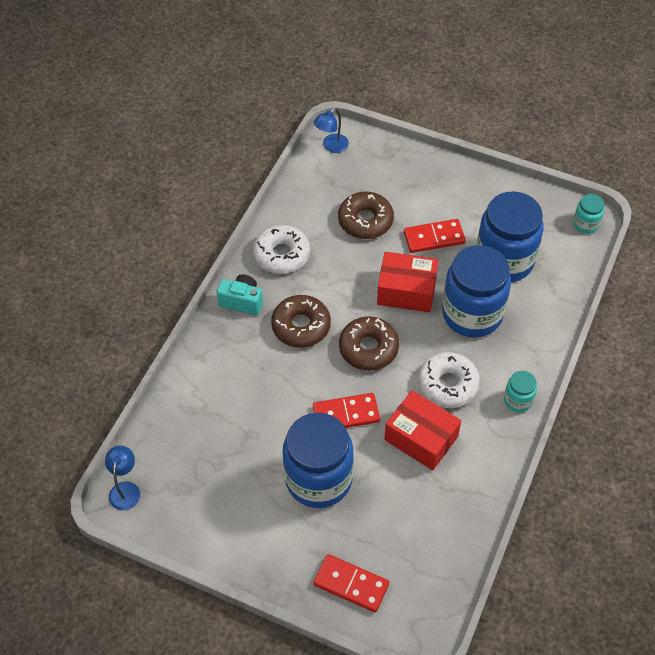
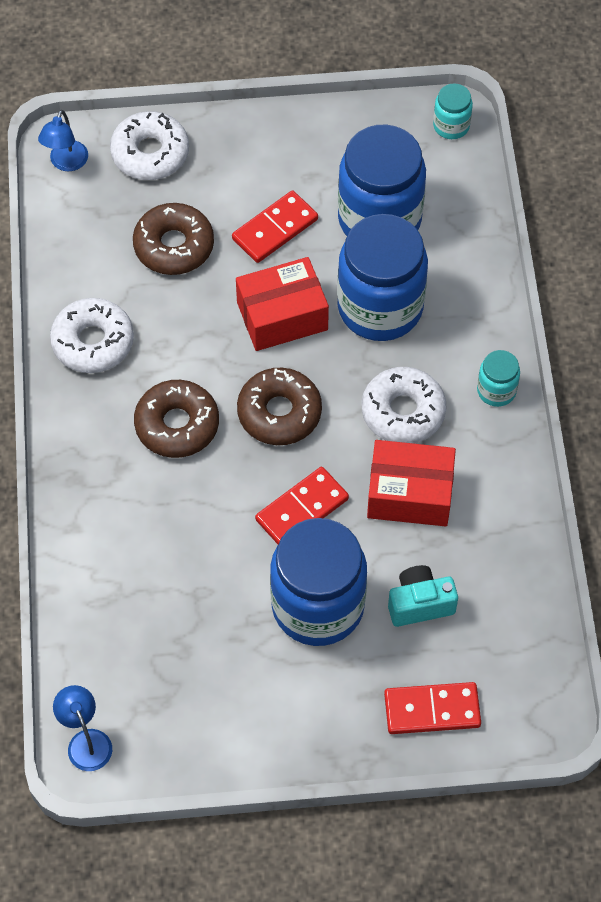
camera: 30 degrees left, 5 degrees up
(242, 302) = (80, 429): turquoise camera -> turquoise camera (420, 604)
(385, 162) = (150, 153): none -> white donut

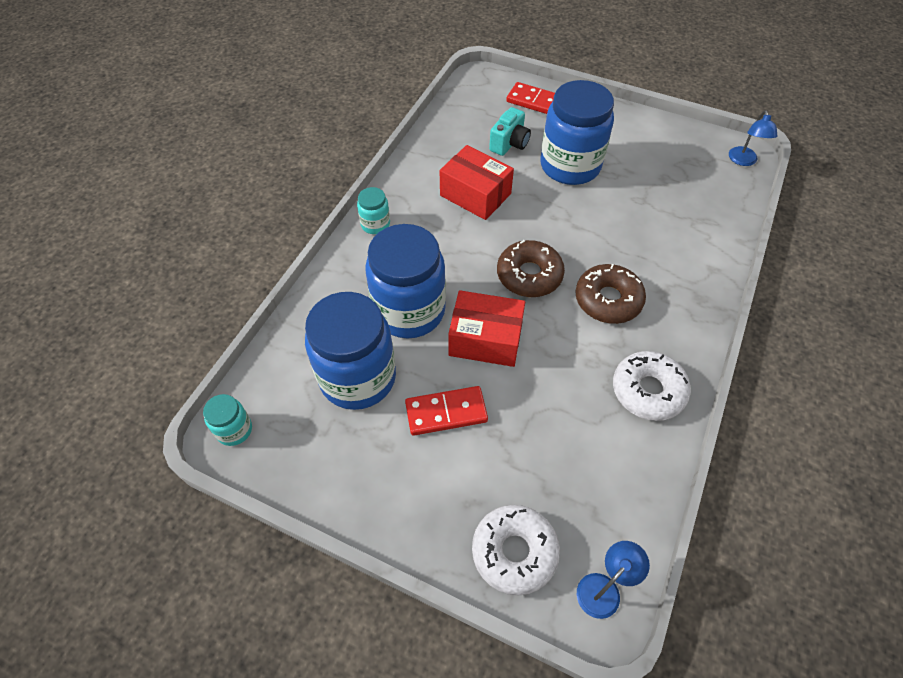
camera: 150 degrees left, 5 degrees down
(174, 246) = (540, 441): brown donut -> none
(302, 509) = (549, 214): red domino -> none
(403, 412) = (445, 239): white donut -> none
(420, 604) = (509, 144): turquoise camera -> turquoise camera turned 75 degrees counterclockwise

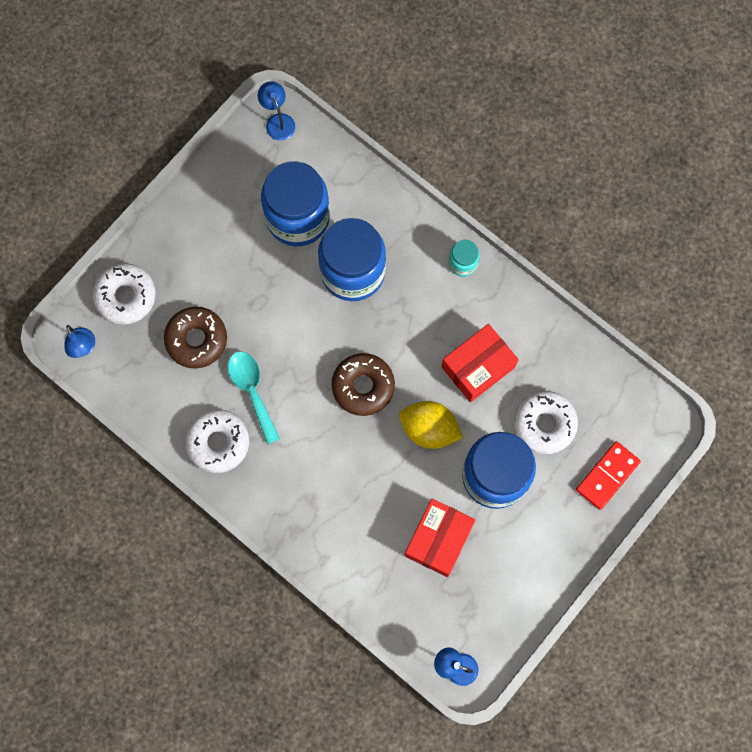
camera: 105 degrees right, 20 degrees up
(234, 430) = (278, 121): turquoise jar -> blue lamp
(446, 412) = (247, 278): red domino -> none
(485, 339) = (305, 327): red box -> red box (438, 539)
(509, 144) = (544, 424): turquoise camera -> white donut
(549, 217) = (429, 429): none -> yellow lemon
(576, 372) = (252, 391): none -> turquoise spoon
(608, 300) = (316, 446): brown donut -> brown donut (196, 339)

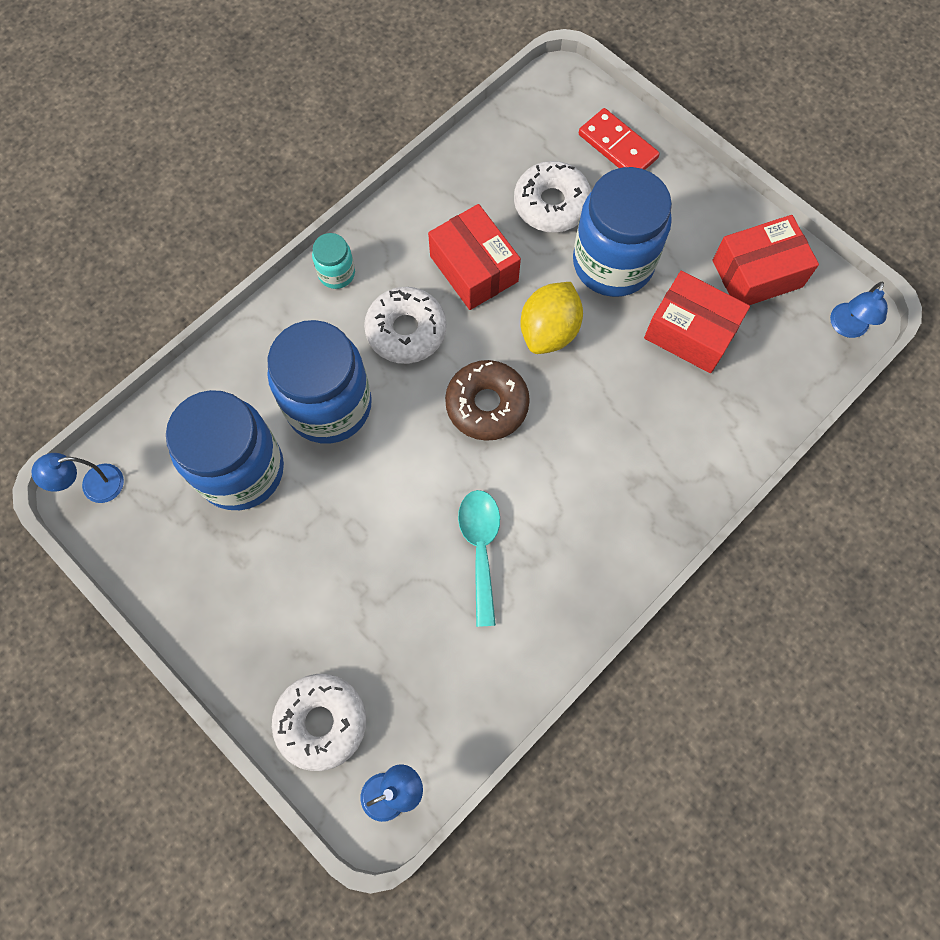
camera: 85 degrees left, 5 degrees down
(196, 339) = (399, 620): brown donut -> none
(218, 442) = (550, 599): white donut -> white donut (406, 331)
(252, 391) = (480, 548): turquoise spoon -> turquoise spoon turned 105 degrees clockwise
(497, 594) = (757, 273): none -> red box

